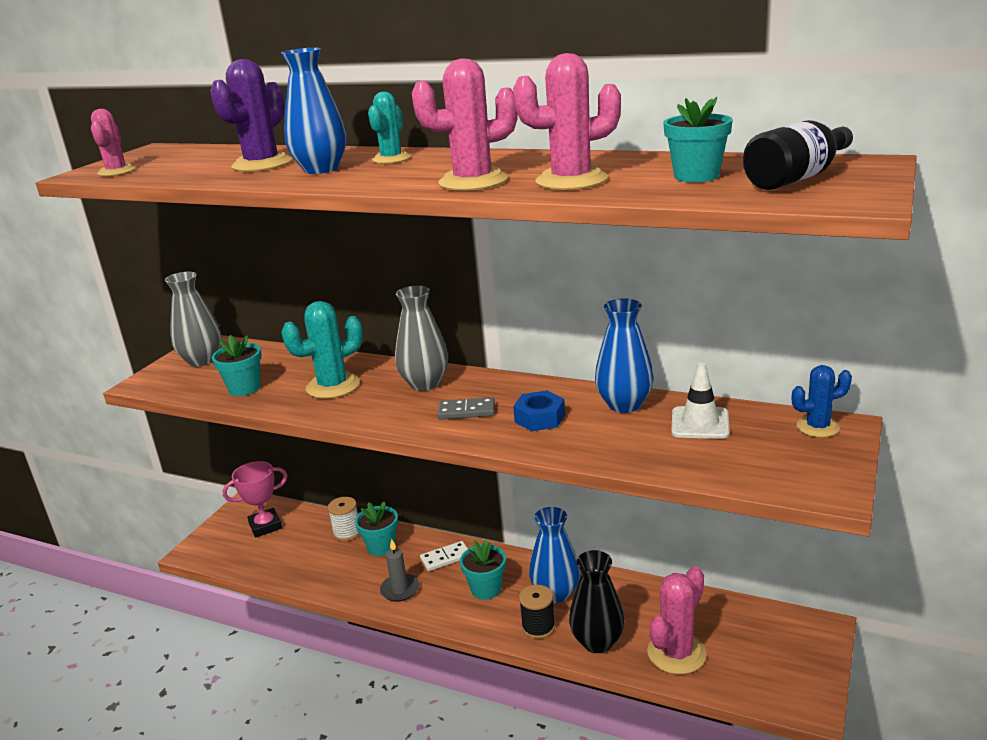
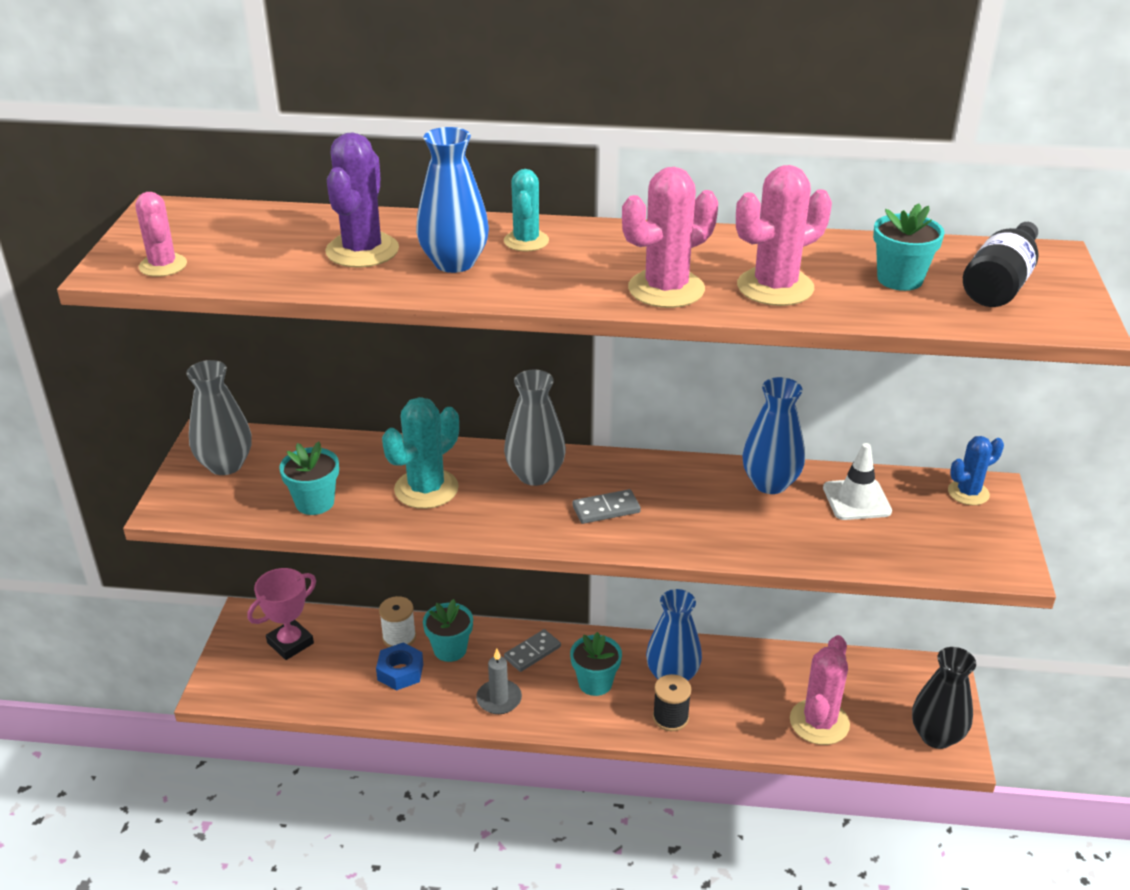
camera: 20 degrees left, 10 degrees up
(445, 558) = (532, 652): white domino -> grey domino
(539, 418) = (691, 510): blue nut -> blue nut (400, 672)
(597, 642) = (737, 724): black vase -> black vase (936, 736)

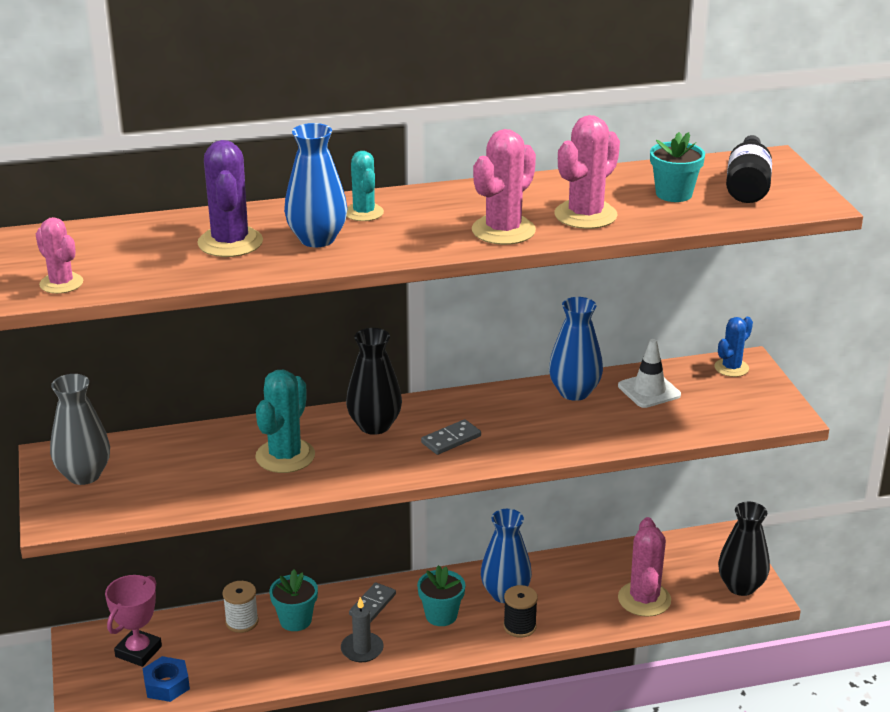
camera: 20 degrees left, 5 degrees down
(315, 502) = (190, 488): turquoise flower pot -> none
(400, 672) = (259, 649): blue nut -> blue nut (166, 685)
(535, 475) = (374, 425): grey vase -> black vase

